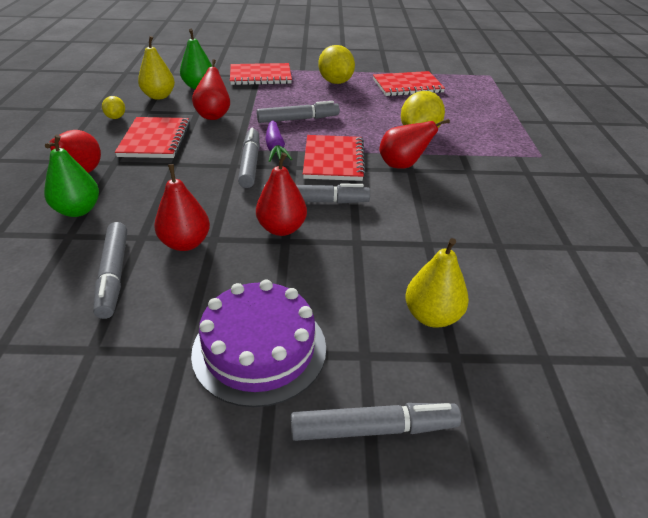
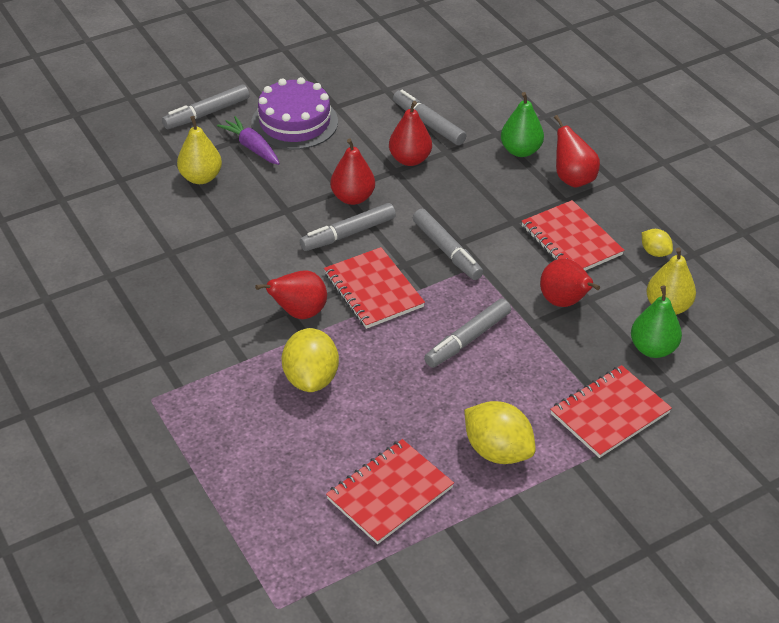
camera: 150 degrees right, 5 degrees up
(275, 148) = (445, 281): purple carrot -> purple carrot (252, 147)

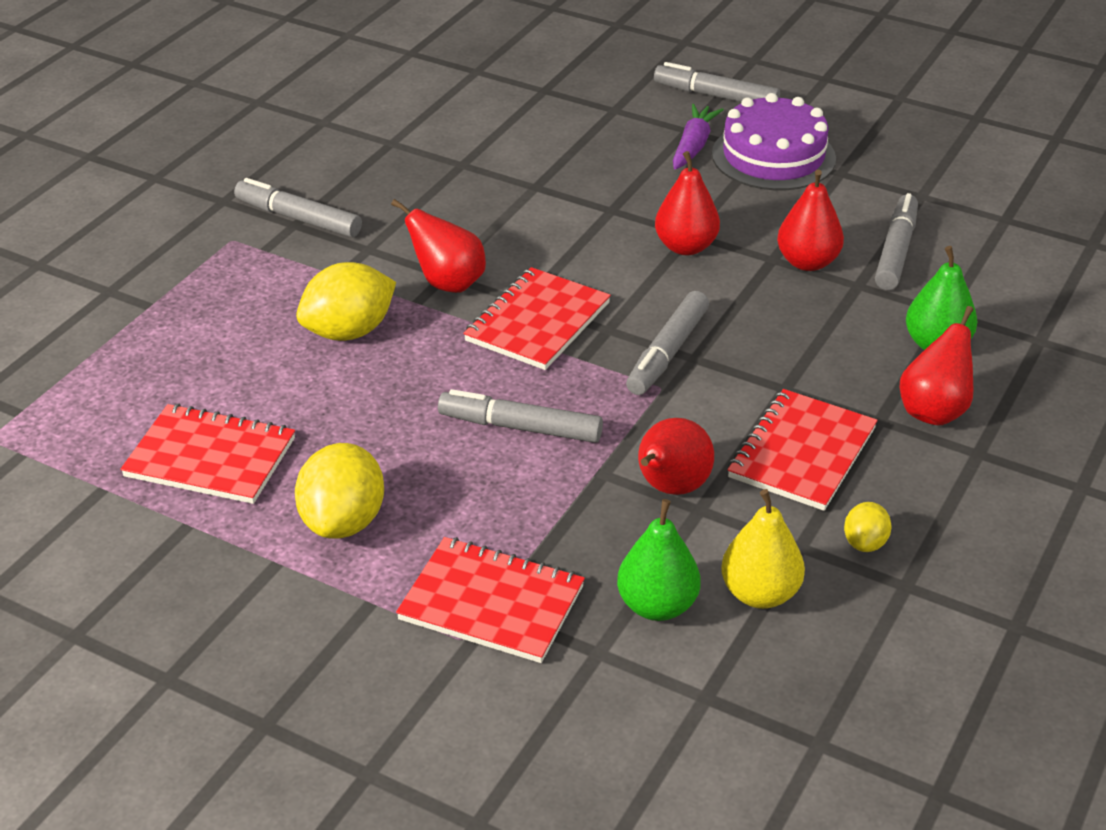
camera: 60 degrees right, 5 degrees down
(201, 177) = (603, 135): yellow pear -> none
(348, 234) = (617, 267): grey marker -> grey marker (298, 218)

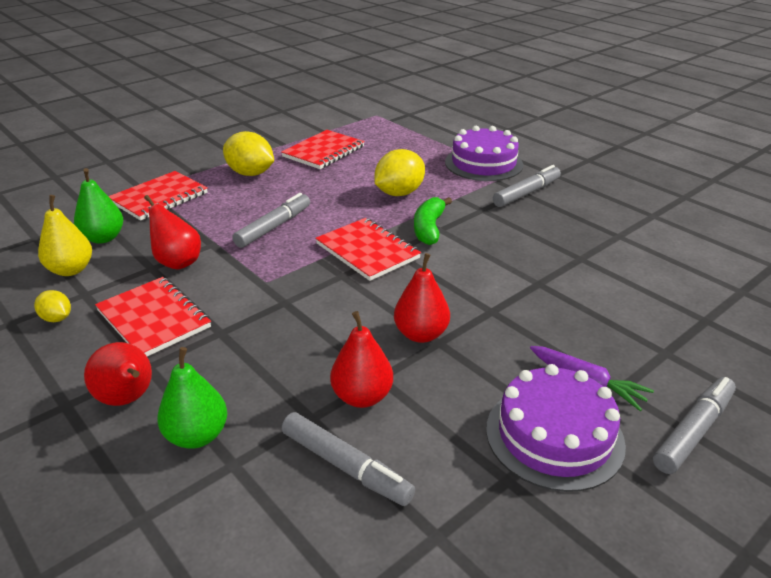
camera: 110 degrees right, 5 degrees down
(203, 269) = (483, 163): none -> purple cake
(349, 332) = (399, 193): yellow lemon -> yellow lemon turned 60 degrees clockwise
(448, 283) = (429, 228): red pear -> green banana
(667, 353) = (298, 292): grey marker -> none

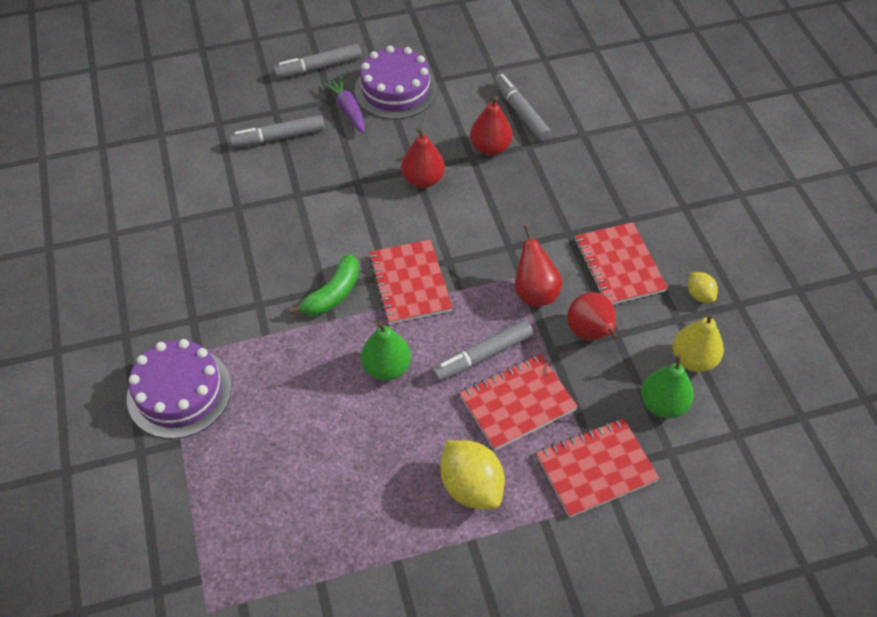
camera: 155 degrees left, 20 degrees up
(128, 399) = (642, 197): red pear -> red pear (534, 292)
(197, 436) = (600, 157): green pear -> green pear (386, 367)
(324, 152) = (353, 510): red notebook -> red notebook (517, 403)
(399, 193) = (320, 367): yellow lemon -> none
(526, 193) = (190, 313): grey marker -> grey marker (278, 137)

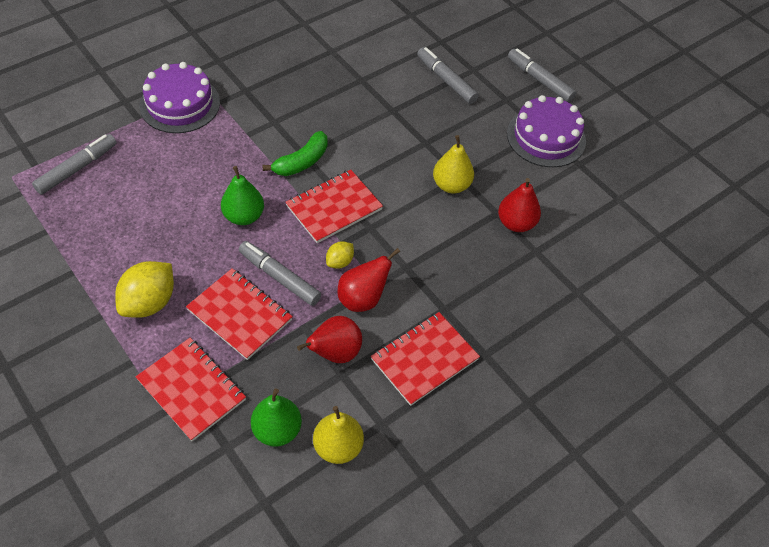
camera: 65 degrees right, 0 degrees up
(332, 294) = (302, 162): green banana -> green banana turned 60 degrees counterclockwise
(347, 109) = (502, 113): purple carrot -> none
(423, 180) = (451, 185): red pear -> yellow pear
(520, 112) = (575, 235): grey marker -> grey marker (77, 169)
(699, 295) = (419, 438): yellow lemon -> yellow lemon (340, 262)

